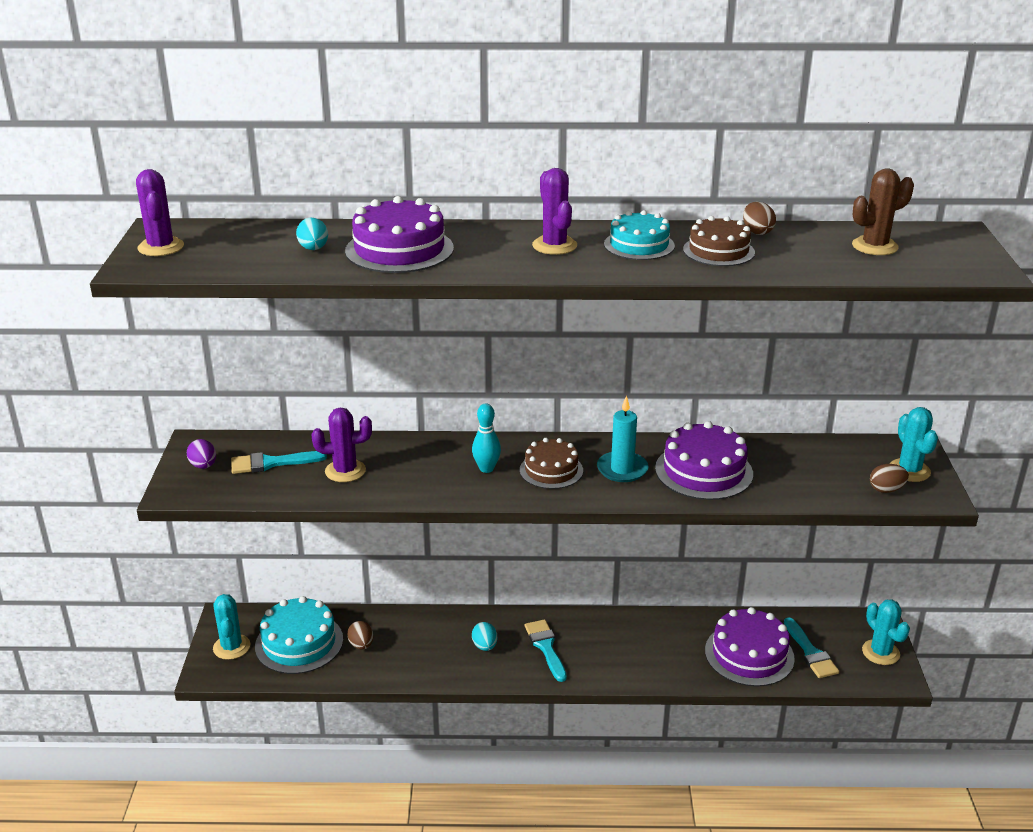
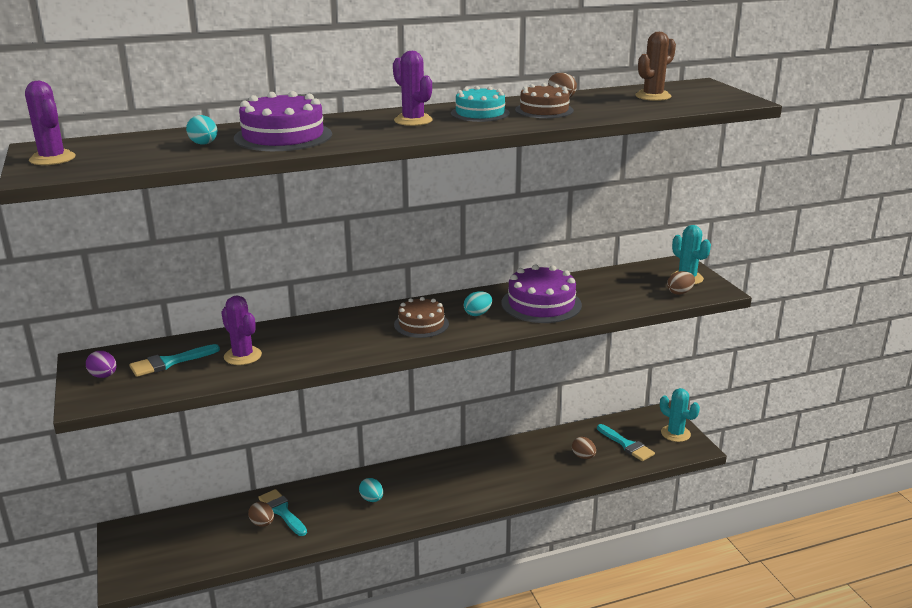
camera: 20 degrees left, 5 degrees down
(231, 647) = (140, 553): turquoise cactus -> none
(299, 643) = (203, 535): turquoise cake -> none
(345, 471) = (242, 356): purple cactus -> purple cactus turned 75 degrees clockwise
(486, 468) = (366, 332): turquoise bowling pin -> none
(546, 647) = (423, 488): turquoise brush -> turquoise brush (282, 511)
(622, 469) = (477, 314): turquoise candle -> turquoise egg
(749, 654) = (583, 456): purple cake -> brown egg

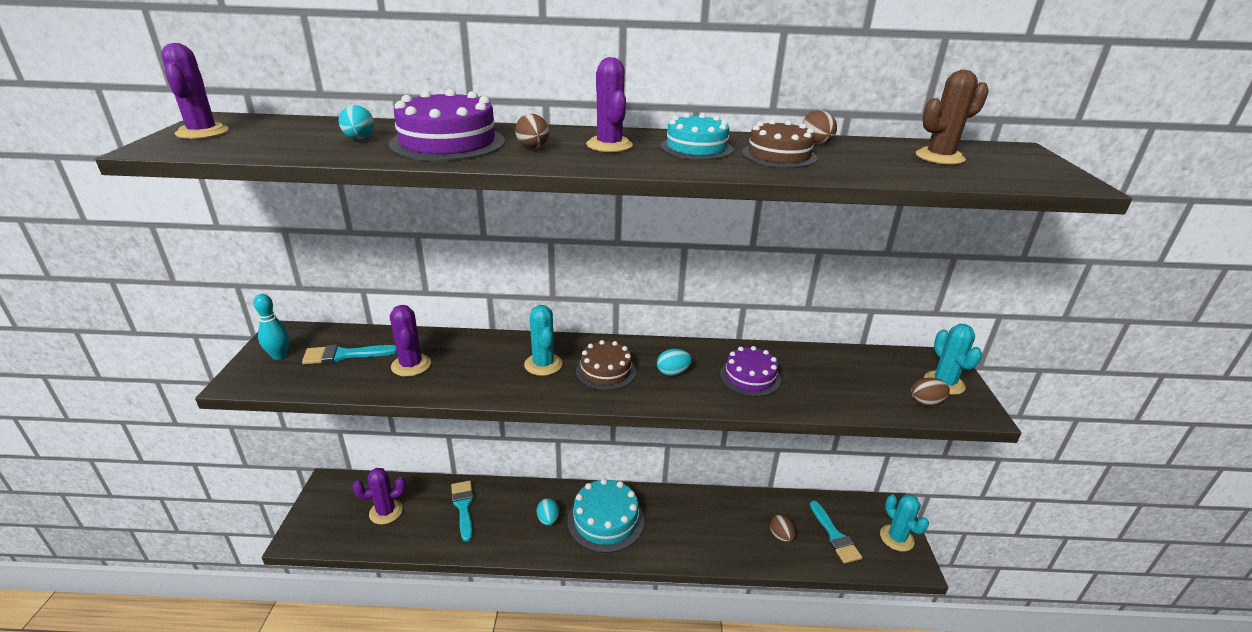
camera: 20 degrees right, 5 degrees up
(104, 376) = (279, 355): purple egg -> turquoise bowling pin
(204, 536) = (386, 512): none -> purple cactus
(262, 523) = (440, 514): brown egg -> brown egg (533, 148)
(363, 331) = (543, 364): none -> turquoise cactus
(426, 485) = (605, 520): none -> turquoise cake
(541, 304) = (750, 377): purple cake -> purple cake, size x0.66

